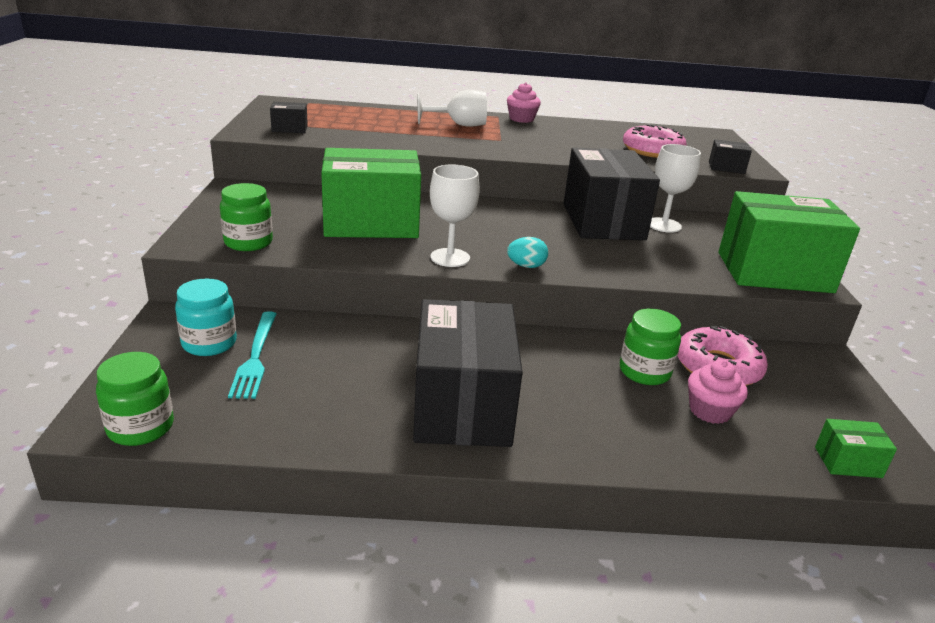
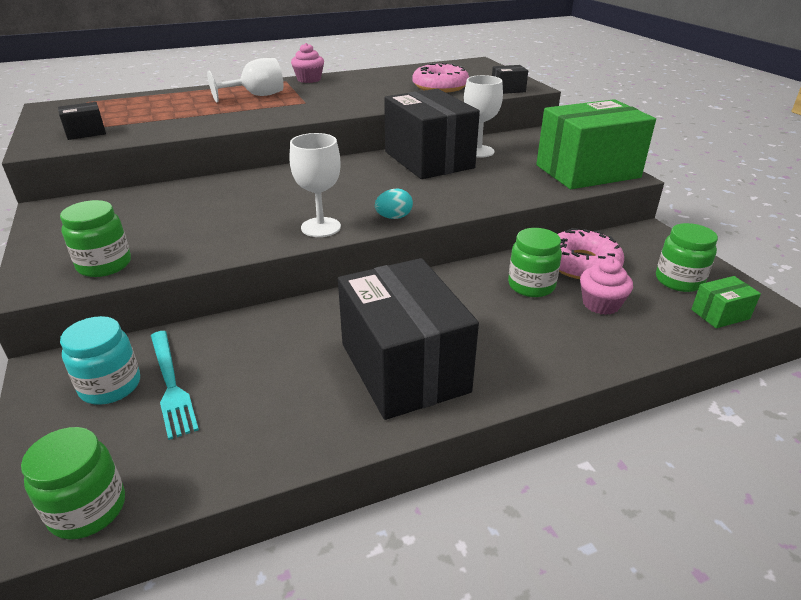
camera: 20 degrees left, 5 degrees up
(371, 223) = (221, 212): green box -> none
(823, 415) = (679, 280): none -> green jar

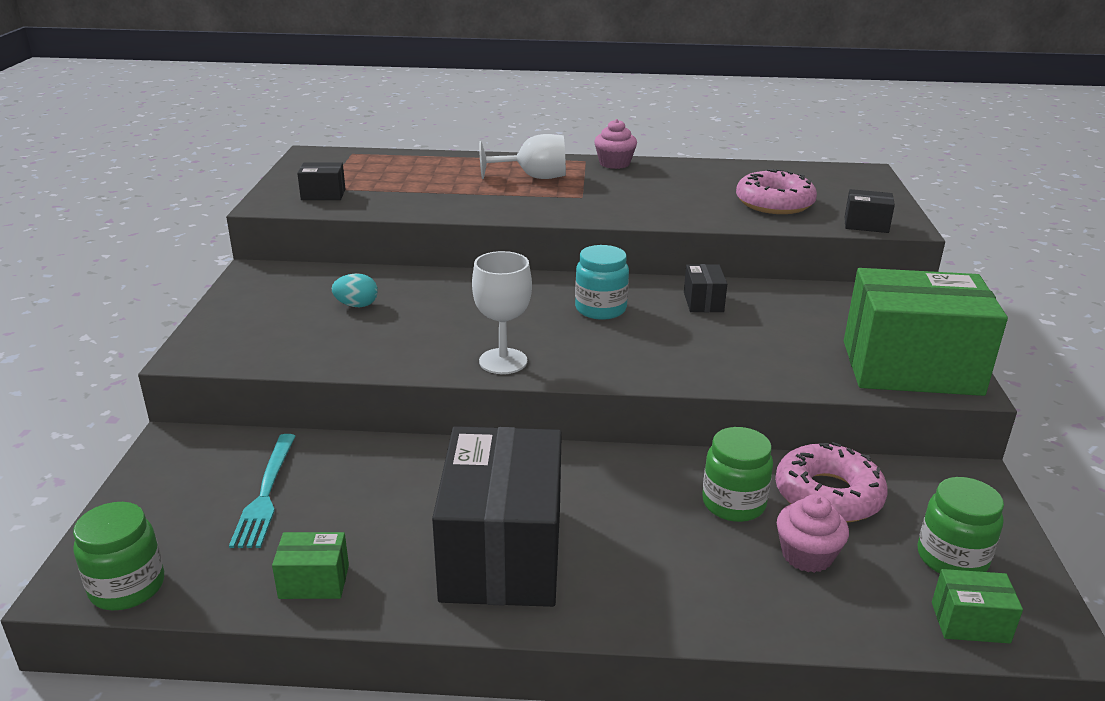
camera: 25 degrees right, 5 degrees down
(104, 265) = (264, 349): green jar -> none
(110, 386) = (214, 477): turquoise jar -> turquoise jar (600, 309)
(268, 440) = (314, 581): none -> green box
(394, 217) = (595, 370): turquoise egg -> turquoise egg (356, 305)
(428, 160) = (703, 302): black box -> black box, size x0.41
(478, 151) = (781, 304): white goblet -> none

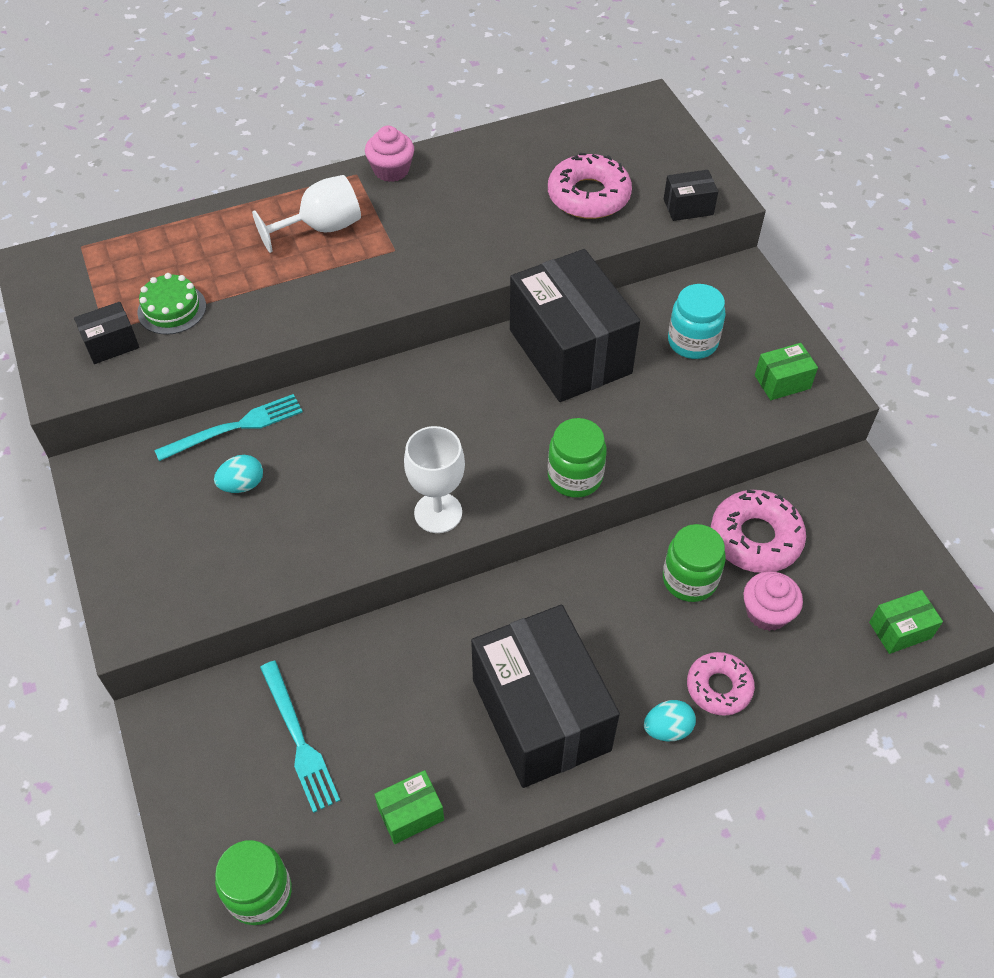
camera: 25 degrees left, 25 degrees up
(382, 276) = (235, 427): none -> turquoise fork
(383, 189) = (172, 309): none -> green cake
(600, 309) = (482, 399): turquoise jar -> turquoise jar (692, 342)
(629, 611) = (667, 729): none -> turquoise egg
(703, 302) = (570, 351): black box -> black box, size x2.42
(711, 597) = (719, 687): none -> pink donut
(911, 367) = (782, 382): green box -> green box, size x0.41
(951, 558) = (867, 570): green jar -> green jar (575, 477)

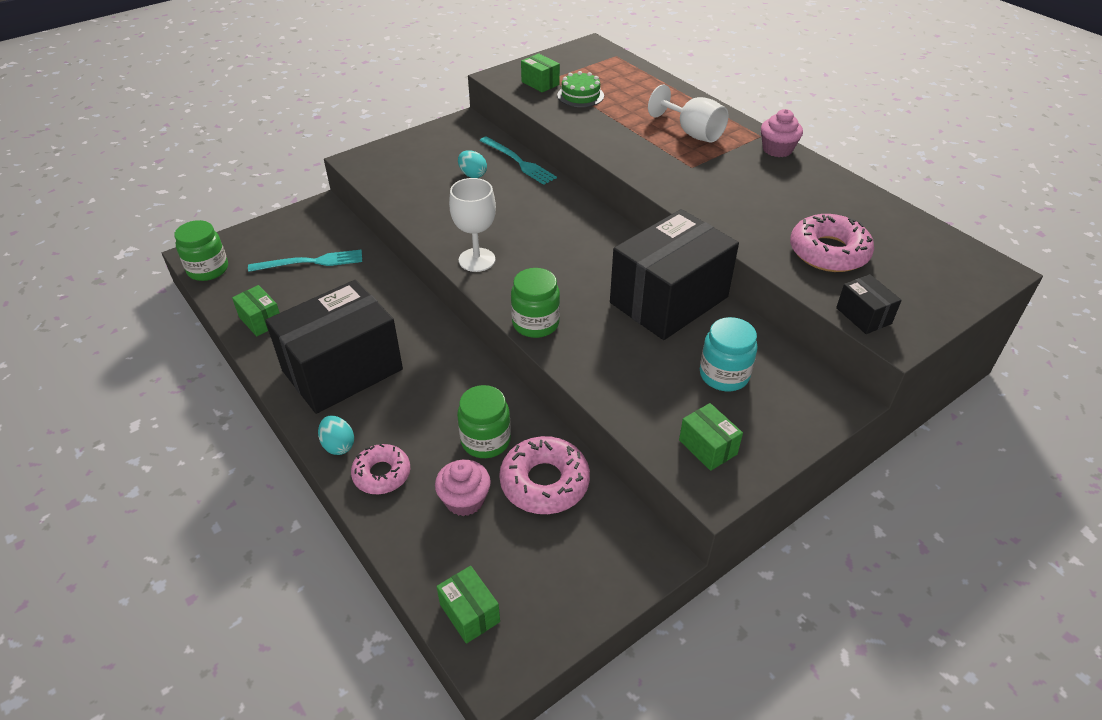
camera: 75 degrees right, 10 degrees down
(111, 344) = (540, 83): black box -> green box
(299, 739) = (311, 262): turquoise fork -> turquoise fork turned 150 degrees counterclockwise

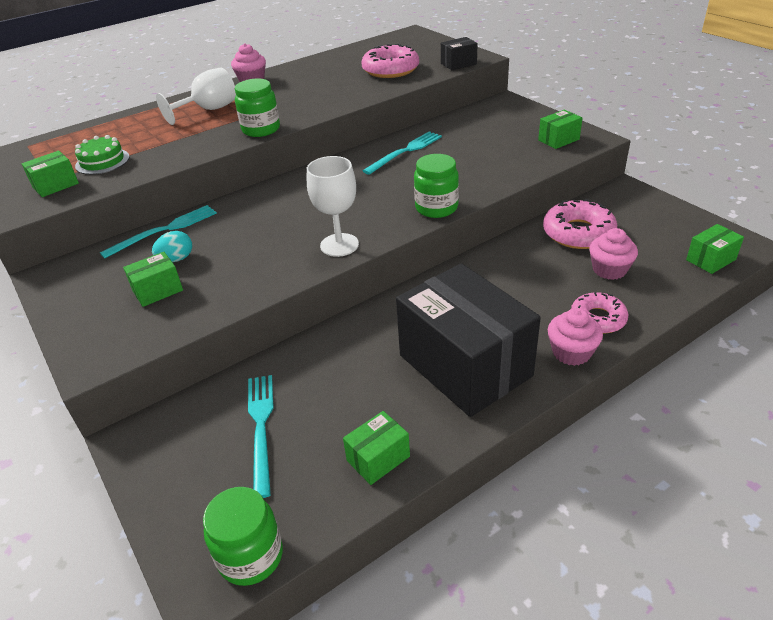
camera: 85 degrees left, 5 degrees down
(338, 445) = (571, 352): turquoise egg -> pink cupcake
(431, 173) = (158, 290): none -> green box
(485, 440) = (542, 263): green jar -> green jar (261, 129)
(668, 300) = (405, 151): black box -> turquoise fork
(724, 375) = (488, 133): turquoise jar -> none

